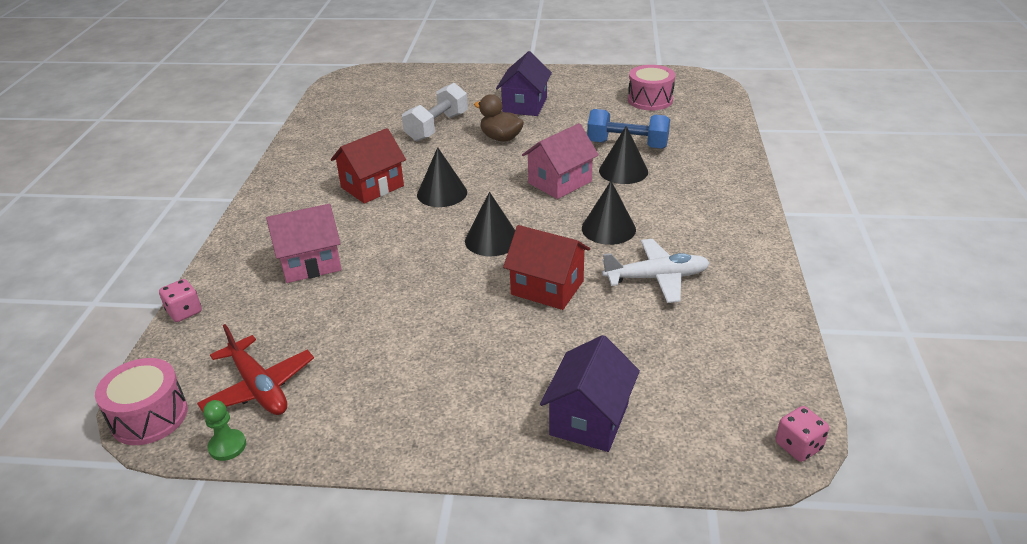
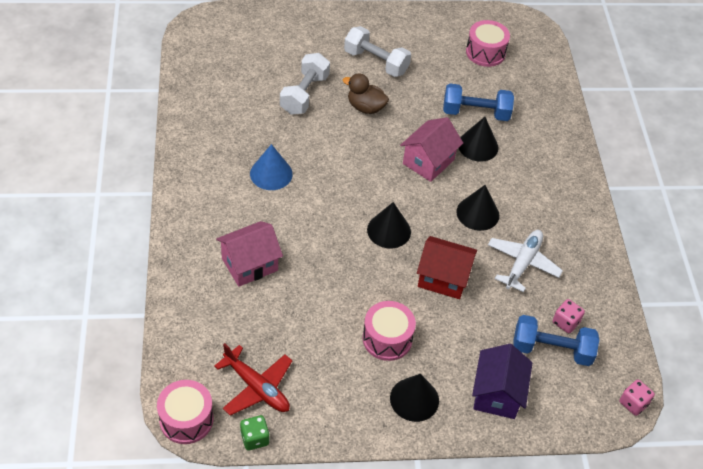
camera: 15 degrees left, 15 degrees up
(184, 312) = (167, 321): pink dice -> pink dice (565, 322)
(227, 446) = (254, 438): green pawn -> green dice
(372, 186) = (271, 173): red house -> blue cone
(442, 193) = (333, 179): black cone -> black cone (414, 399)
(453, 346) = (387, 339): none -> pink drum
(524, 105) = (376, 62): purple house -> white dumbbell
(657, 278) = (522, 263): white plane -> white plane turned 45 degrees counterclockwise
(680, 372) = (551, 349): none -> blue dumbbell

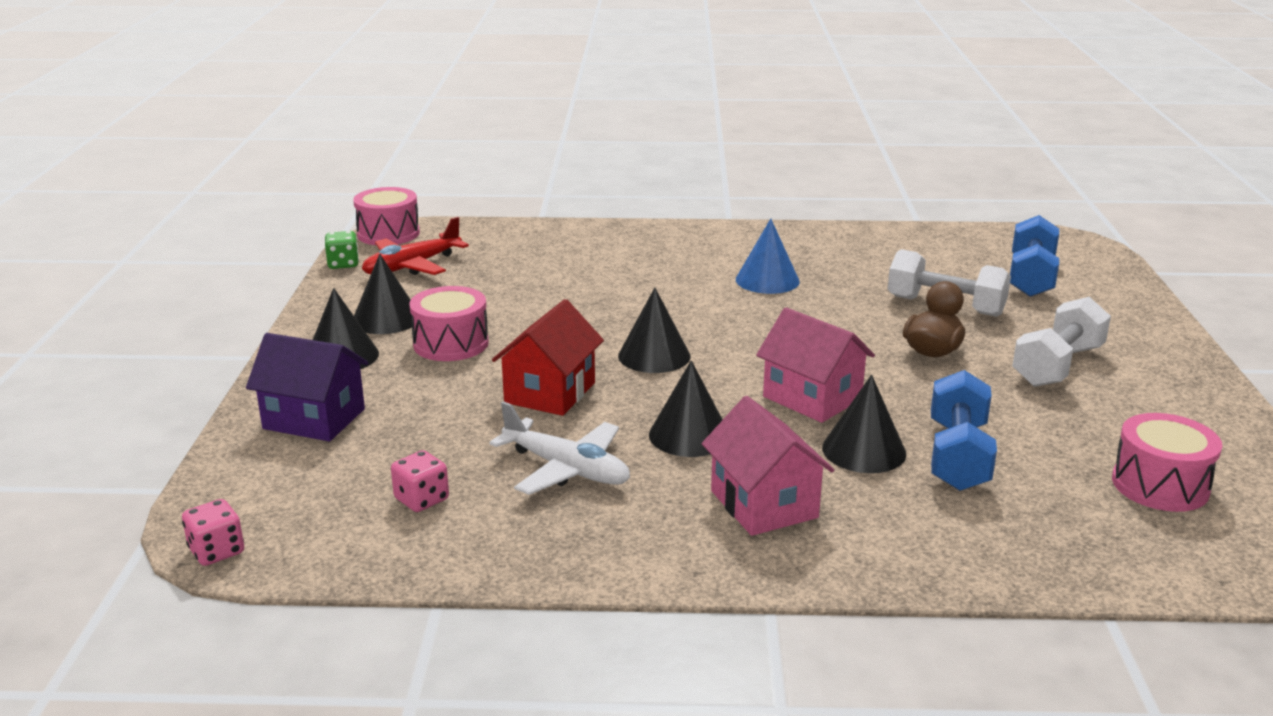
camera: 100 degrees right, 25 degrees down
(249, 264) = (602, 265): pink house -> pink house (763, 504)
(353, 385) = (386, 319): none -> black cone
(551, 349) = (371, 477): blue dumbbell -> blue dumbbell (1031, 277)

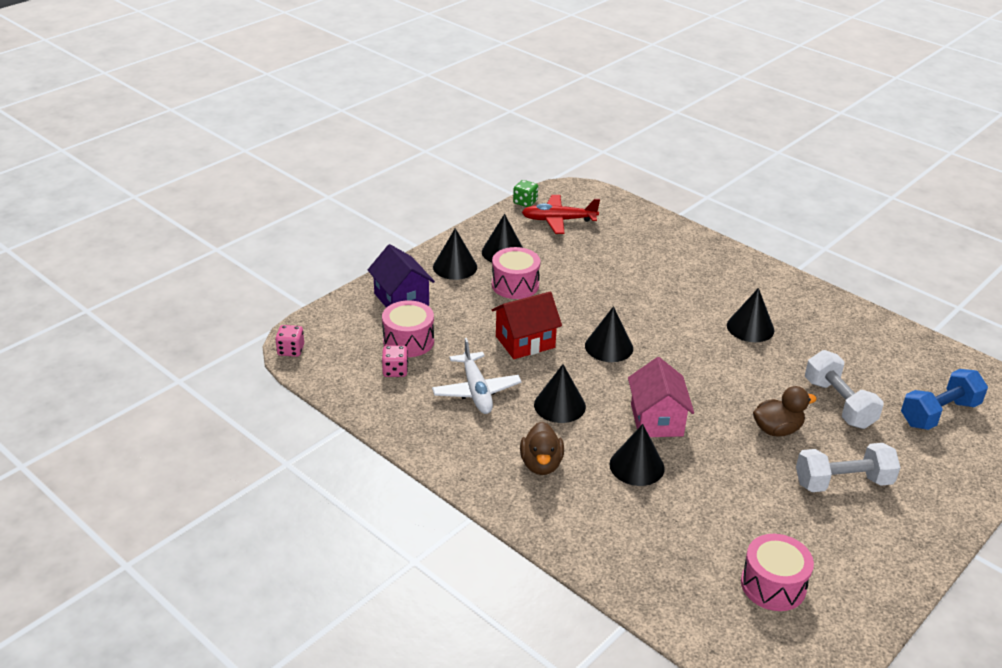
camera: 40 degrees right, 10 degrees up
(388, 234) = (574, 189): pink drum -> pink drum (408, 341)
(763, 504) = (541, 464): pink house -> brown duck
(767, 280) = (750, 327): blue cone -> black cone
(958, 456) = (683, 499): blue dumbbell -> none

